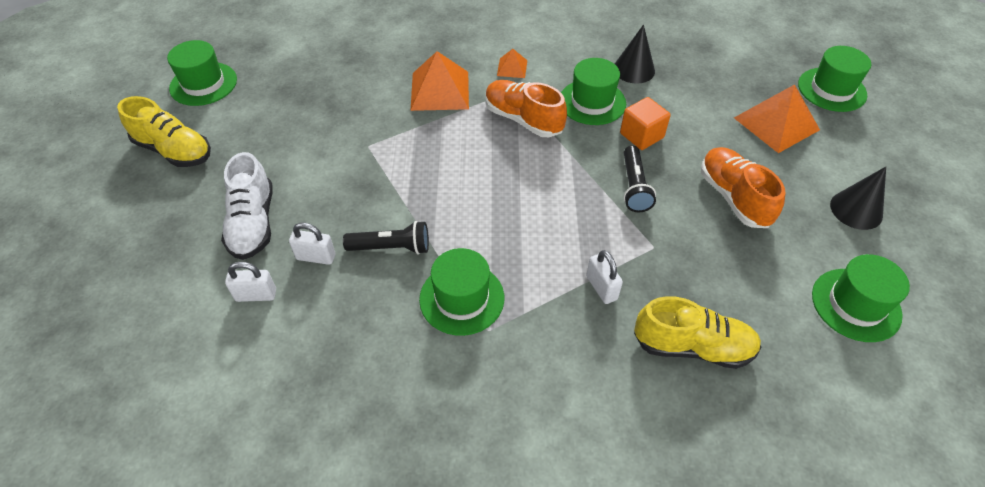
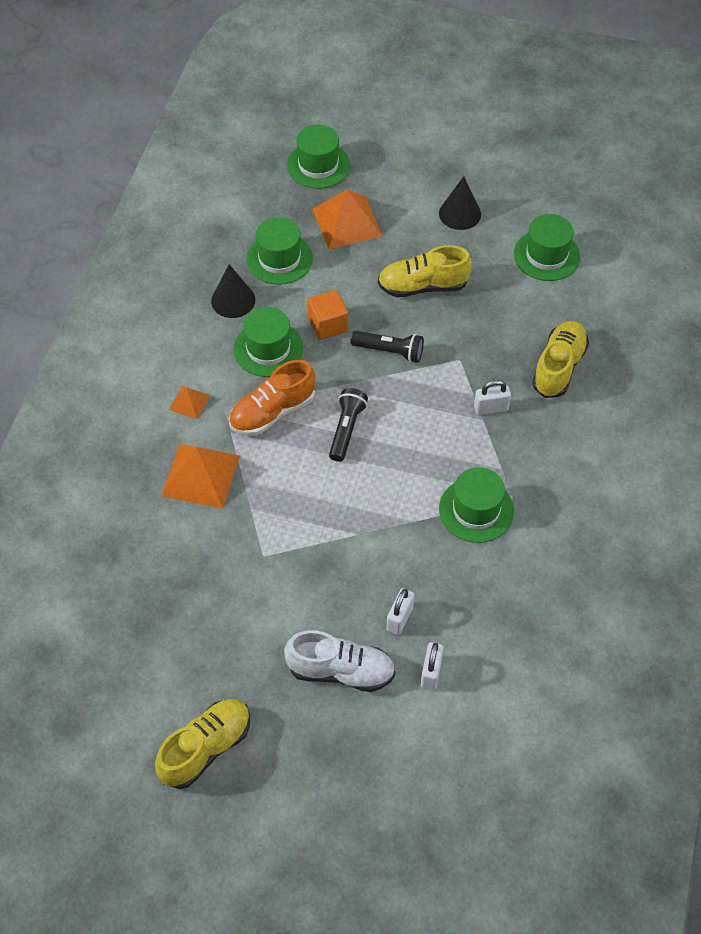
camera: 75 degrees left, 5 degrees up
(203, 84) = (95, 717): green hat -> green hat (279, 259)
(391, 247) = (406, 554): black flashlight -> black flashlight (346, 429)
(734, 197) = (423, 286): orange shoe -> yellow shoe

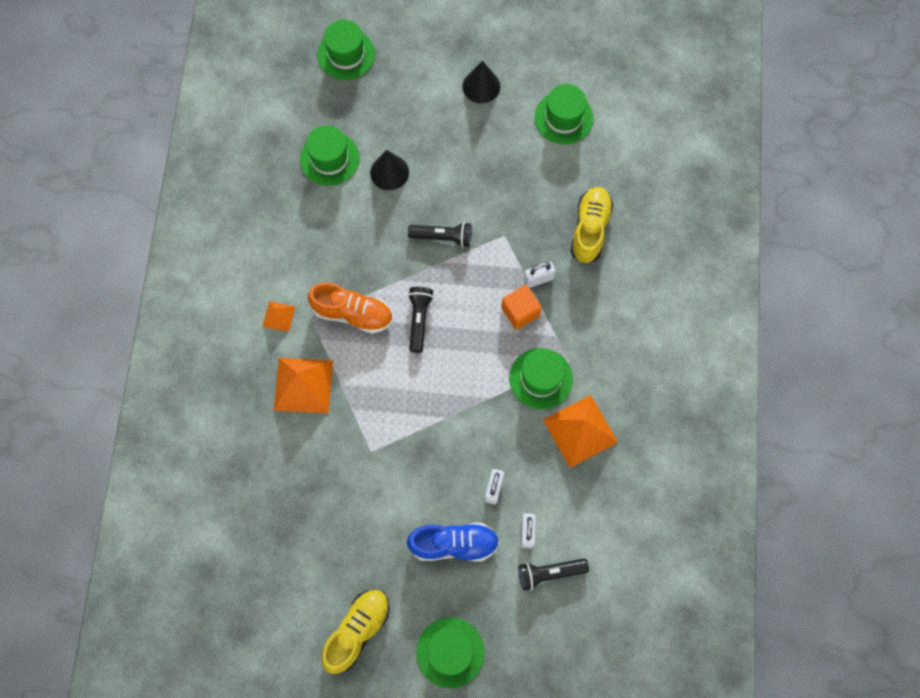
camera: 10 degrees left, 15 degrees up
(233, 300) = (297, 208): black cone -> black cone (389, 172)
(268, 349) = (337, 252): green hat -> green hat (450, 652)
(272, 412) = (353, 314): orange shoe -> orange shoe turned 120 degrees counterclockwise
(328, 325) = (385, 219): orange cube -> orange cube (520, 312)
(341, 671) = (454, 544): white shoe -> blue shoe
(347, 222) = (383, 111): orange pyramid -> orange pyramid (580, 431)
(423, 286) = (461, 167): yellow shoe -> none
(450, 722) = (549, 573): none -> black flashlight

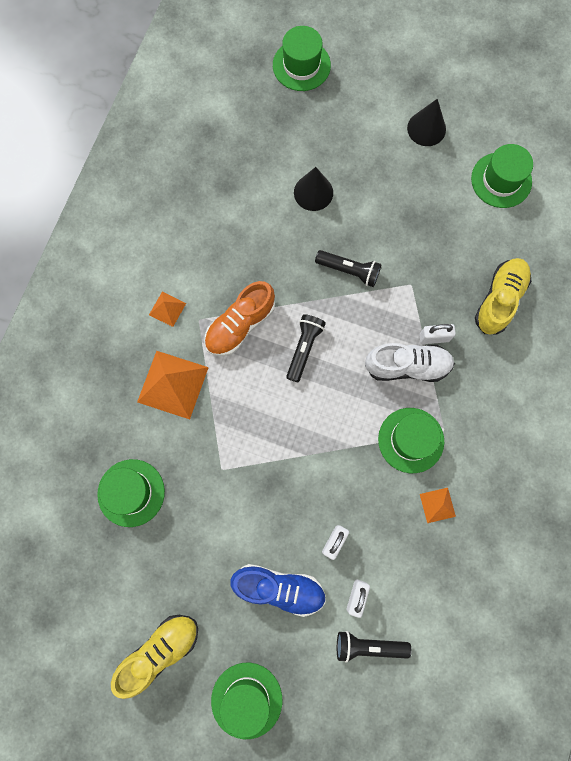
camera: 15 degrees right, 5 degrees up
(329, 158) = (258, 164): green hat -> green hat (131, 492)
(353, 314) = (240, 325): orange shoe -> orange shoe turned 105 degrees clockwise
(520, 312) = (407, 366): orange cube -> white shoe
(580, 431) = (437, 505): orange pyramid -> orange pyramid, size x0.51

